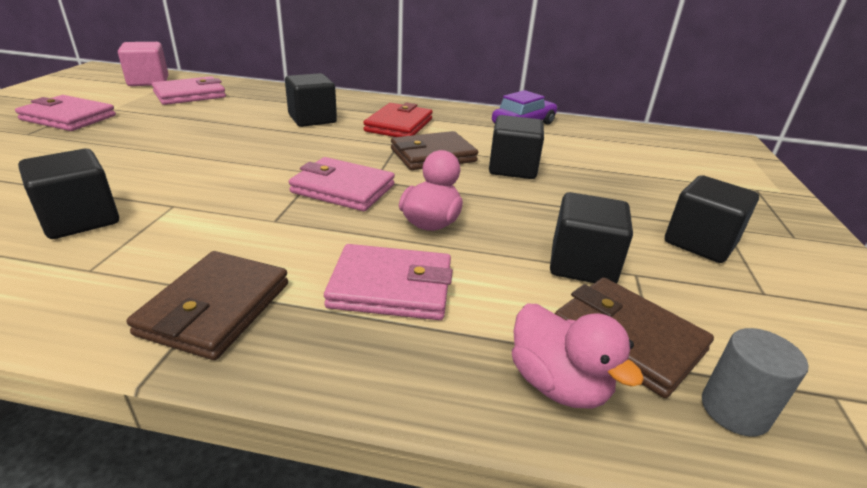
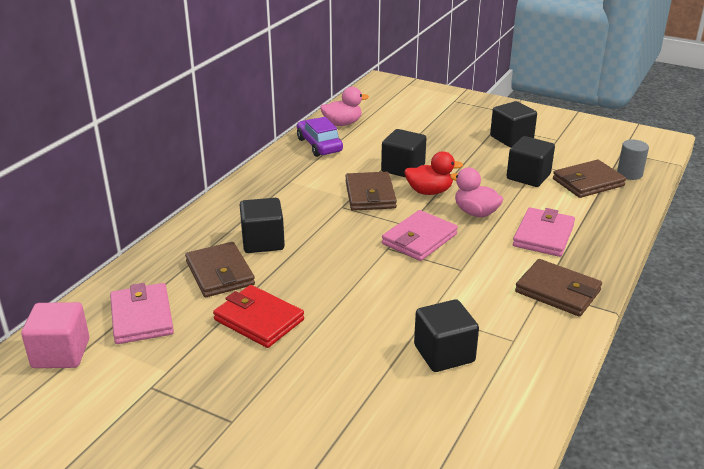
camera: 70 degrees left, 0 degrees up
(68, 118) = (188, 399): pink wallet -> none
(255, 110) = (220, 273): none -> brown wallet
(399, 125) = (298, 200): red wallet -> red wallet (259, 320)
(466, 188) = (429, 192): none -> red duck
(558, 384) = (615, 206): pink duck -> pink duck (342, 124)

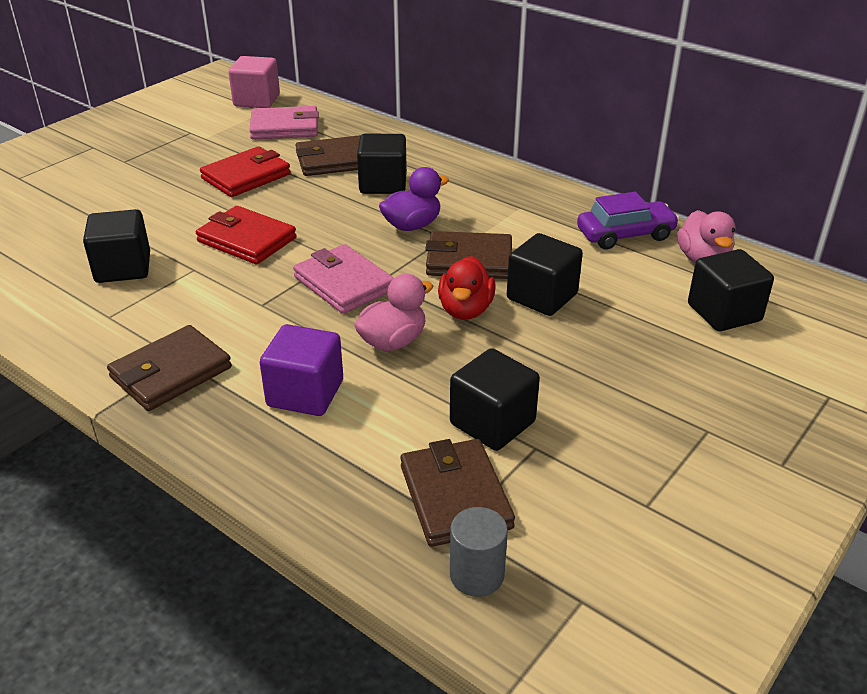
camera: 100 degrees right, 5 degrees up
(329, 221) = (412, 225): none -> purple duck
(375, 295) = (247, 240): none -> red wallet
(511, 138) = (650, 437): black cube -> black cube (724, 313)
(543, 235) = (305, 393): pink wallet -> purple cube

